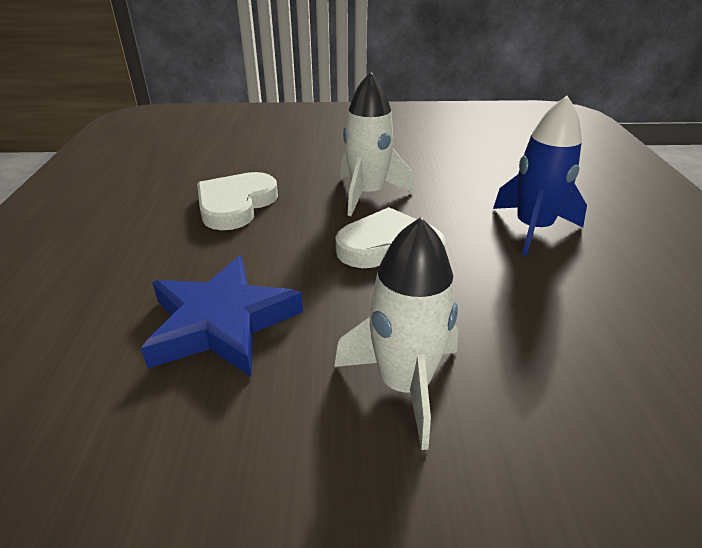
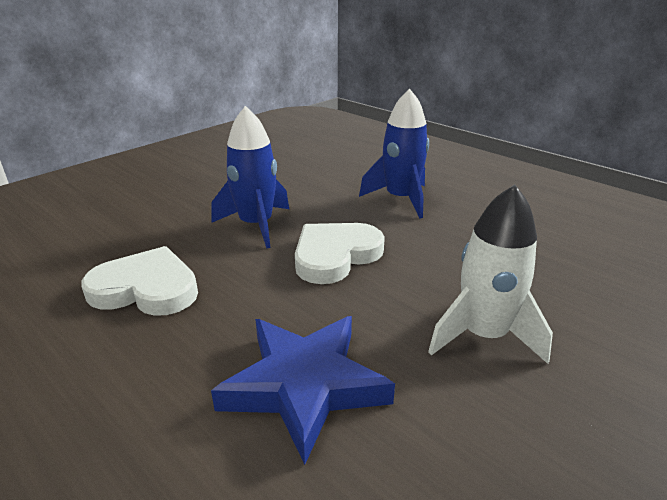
camera: 45 degrees left, 5 degrees down
(235, 205) = (146, 288): white heart -> white heart turned 120 degrees clockwise
(367, 194) = (256, 225): white rocket -> blue rocket

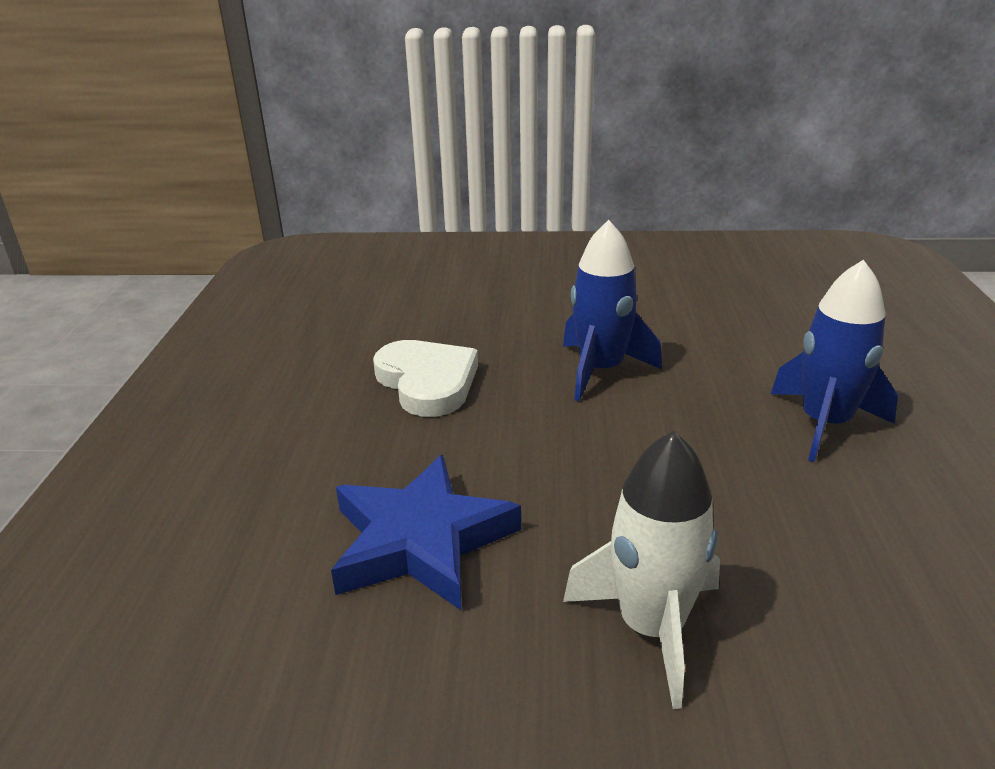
camera: 50 degrees right, 0 degrees up
(335, 255) = (630, 446): white heart -> none

